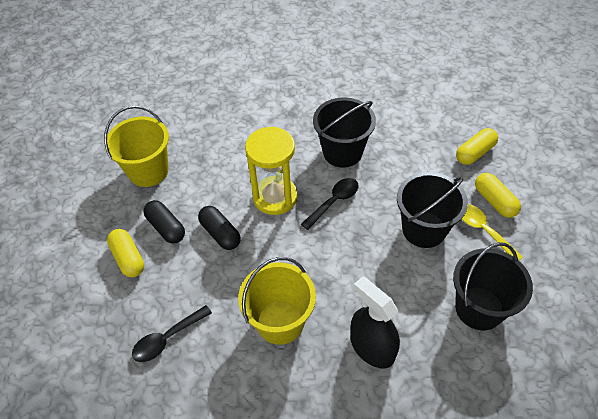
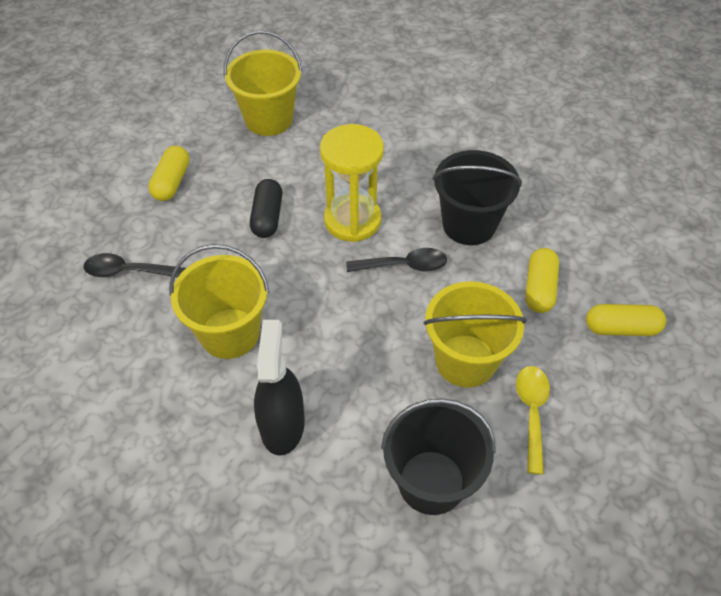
camera: 40 degrees right, 0 degrees up
(166, 227) = (229, 178): black capsule -> none
(424, 229) = (465, 361): black bucket -> yellow bucket
(494, 201) = (582, 394): yellow capsule -> yellow capsule (539, 288)

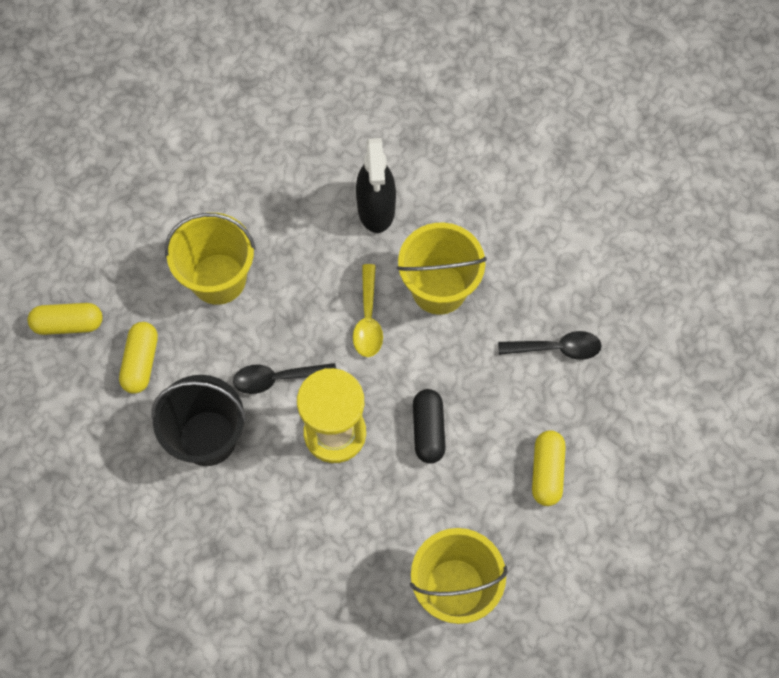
camera: 175 degrees right, 15 degrees up
(431, 482) = (250, 173): black bucket -> none
(531, 412) = (163, 235): yellow spoon -> yellow spoon (368, 319)

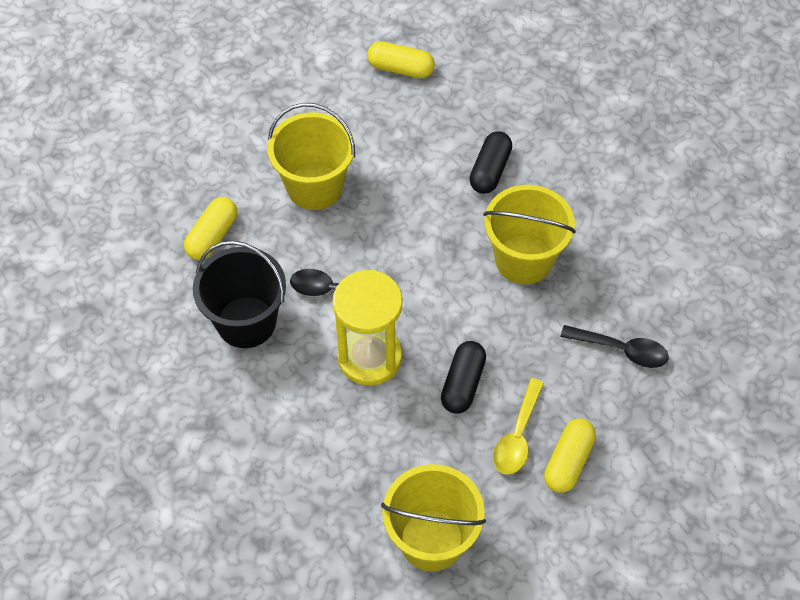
camera: 20 degrees right, 10 degrees down
(68, 324) = (160, 183): yellow capsule -> yellow capsule (400, 68)
(368, 319) = (443, 265): yellow spoon -> yellow spoon (517, 436)
(376, 208) = (490, 170): black spray bottle -> black capsule

